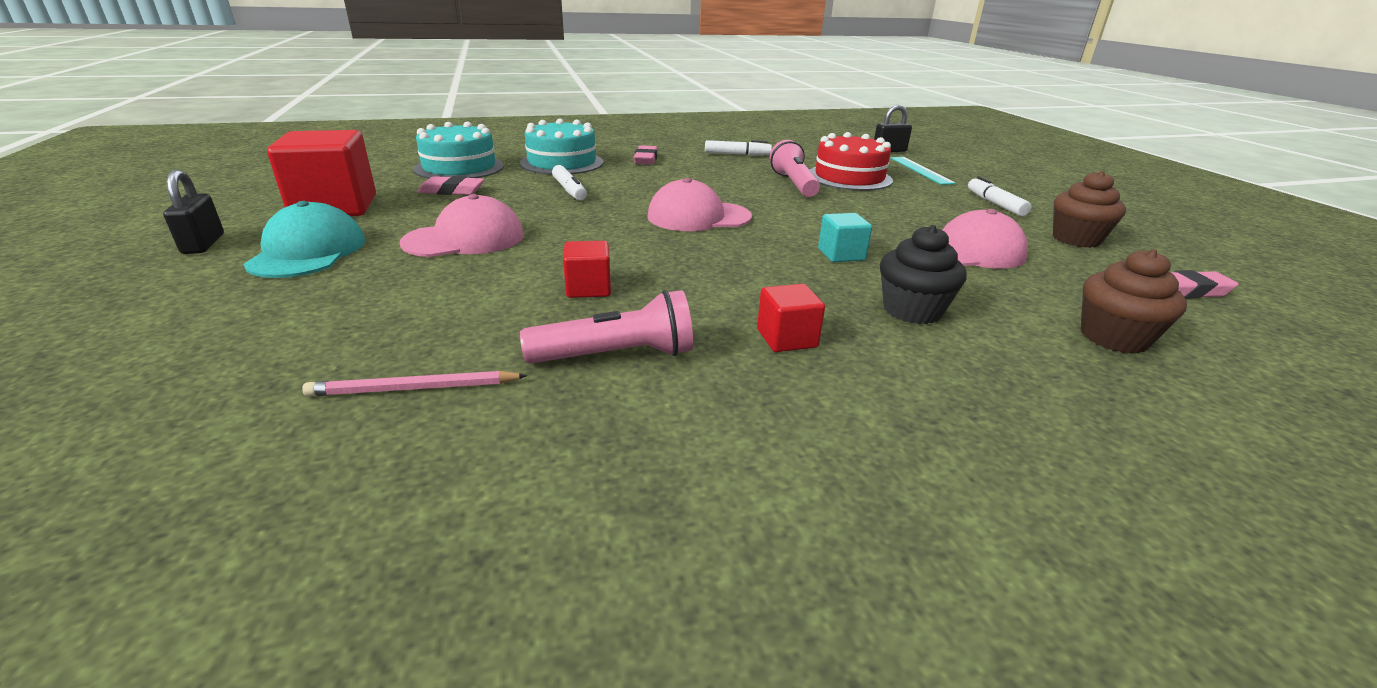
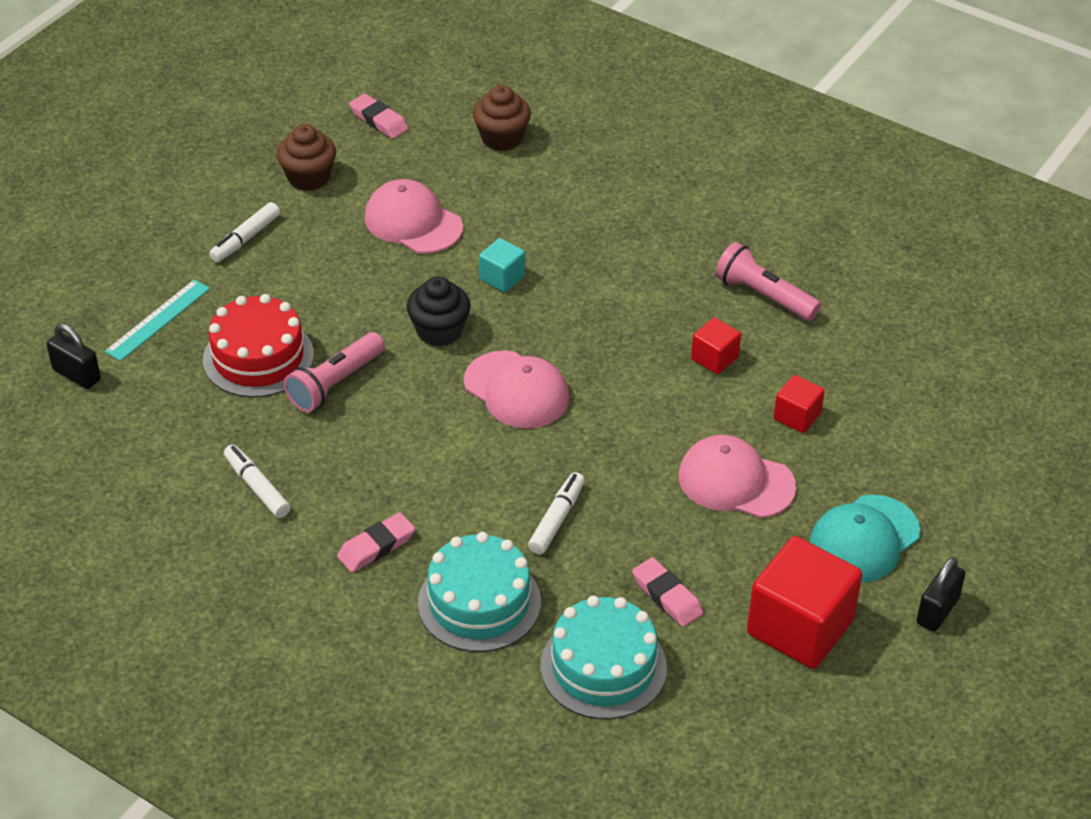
camera: 130 degrees left, 15 degrees up
(414, 389) = (879, 339): pink pencil -> none
(786, 338) = (663, 248): red cube -> red cube (797, 416)
(912, 310) = (561, 216): black cupcake -> black cupcake (439, 331)

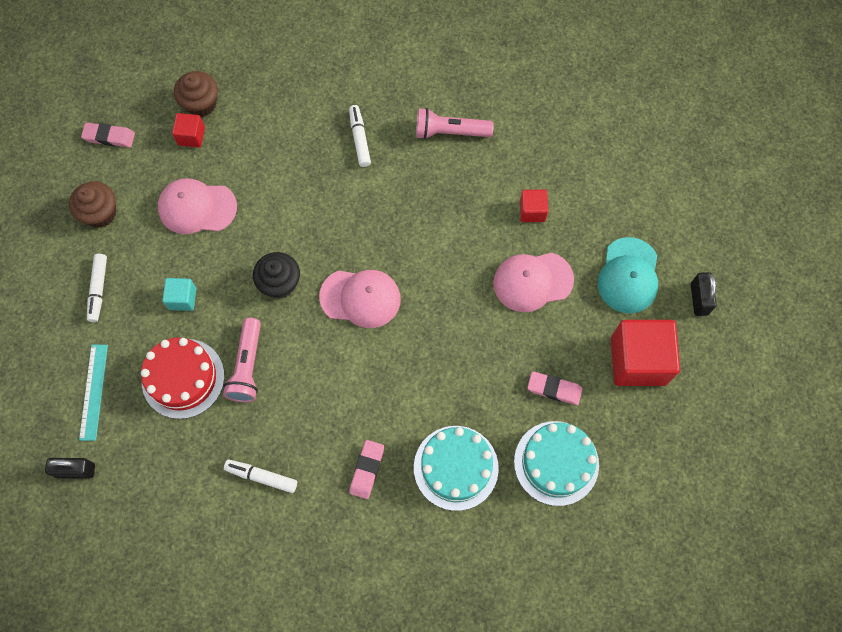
camera: 35 degrees left, 25 degrees up
(502, 277) = (286, 216): turquoise cube -> turquoise cube (182, 298)
(557, 519) = (454, 377): white marker -> white marker (359, 139)
(714, 358) = (456, 198): red cube -> red cube (191, 136)

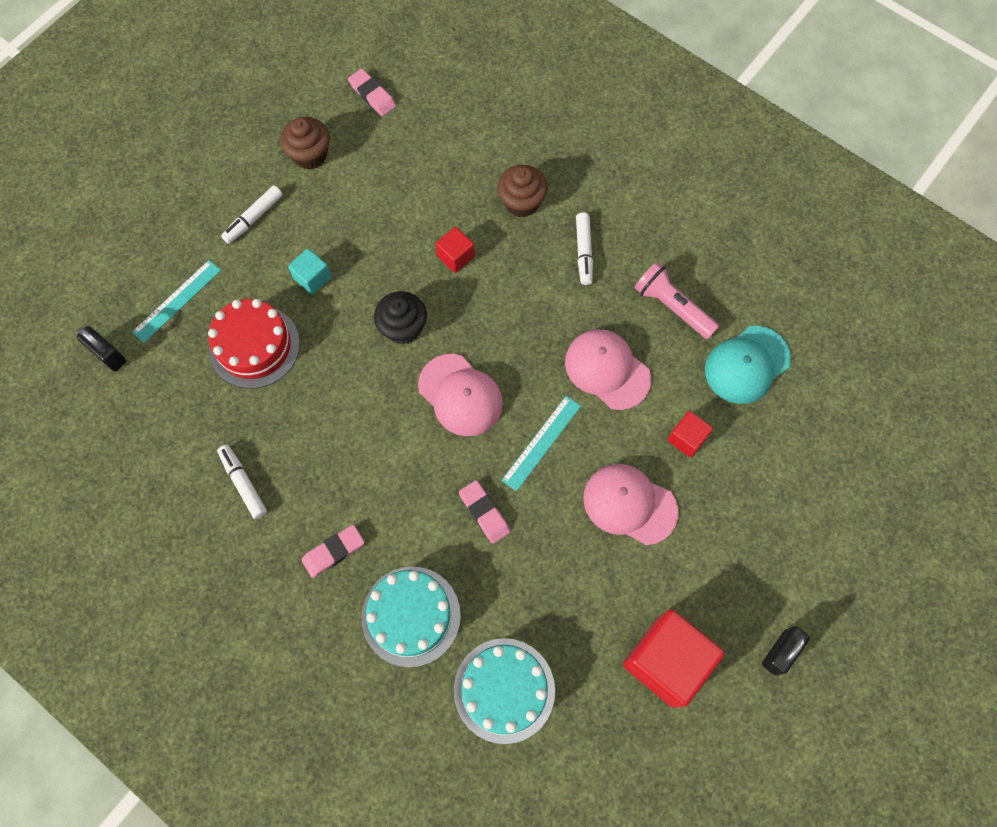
camera: 40 degrees right, 0 degrees up
(191, 136) = (439, 143): red cube -> red cube (456, 256)
(197, 207) = (391, 208): pink cap -> pink cap (607, 370)
(201, 104) = (472, 121): brown cupcake -> brown cupcake (521, 202)
(247, 366) = (314, 378): pink flashlight -> none
(359, 139) = (583, 252): white marker -> white marker turned 150 degrees clockwise
(442, 287) = (541, 442): none -> turquoise ruler
(554, 389) = (562, 620): pink eraser -> pink eraser (484, 513)
(628, 275) = (728, 573): turquoise cap -> turquoise cap (747, 365)

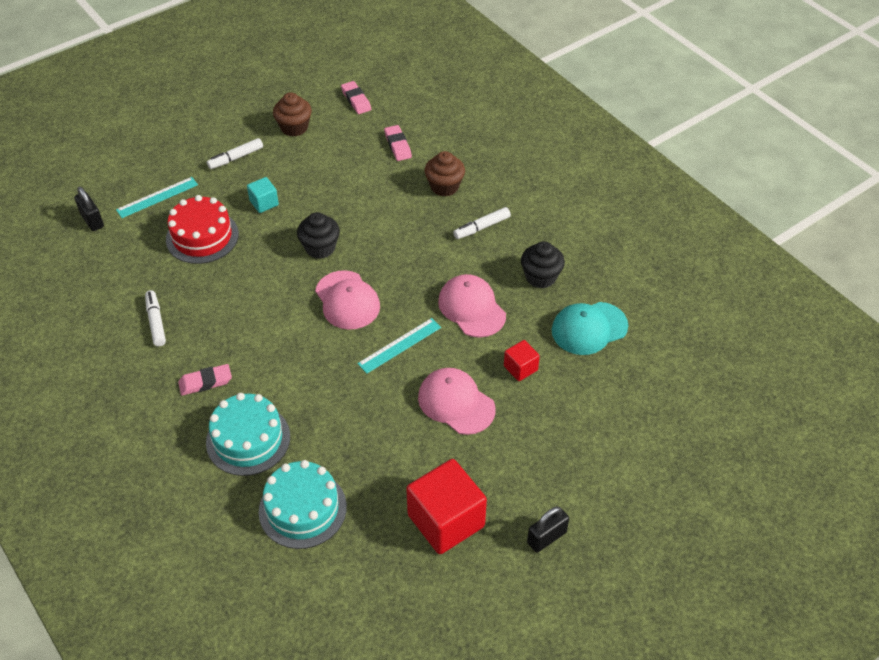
camera: 15 degrees right, 20 degrees down
(456, 256) = (379, 211): red cube -> none
(484, 513) = (335, 382): pink eraser -> pink eraser (397, 145)
(583, 252) = (481, 227): white marker -> white marker turned 45 degrees clockwise
(672, 306) = (540, 277): pink flashlight -> black cupcake

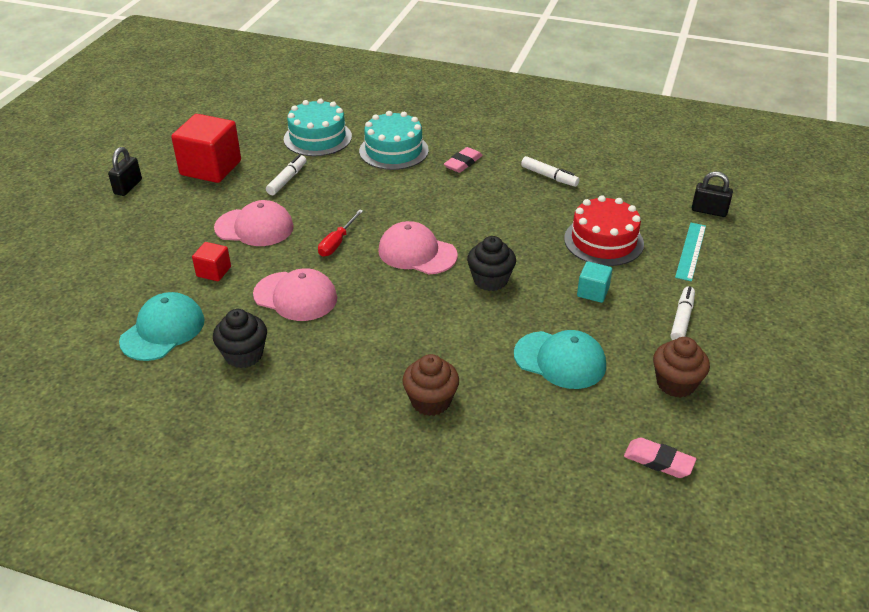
camera: 145 degrees right, 10 degrees down
(341, 172) = (560, 360): none -> turquoise cap
(397, 145) = (536, 424): pink eraser -> none
(399, 345) = (337, 242): turquoise ruler -> red screwdriver
(481, 227) = (347, 375): white marker -> white marker (287, 180)

